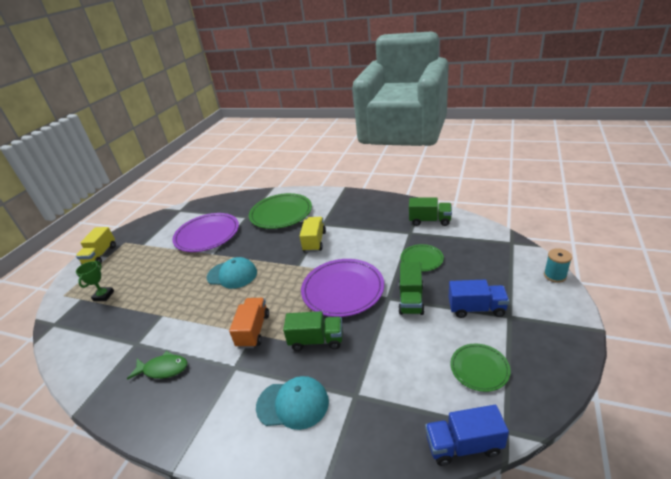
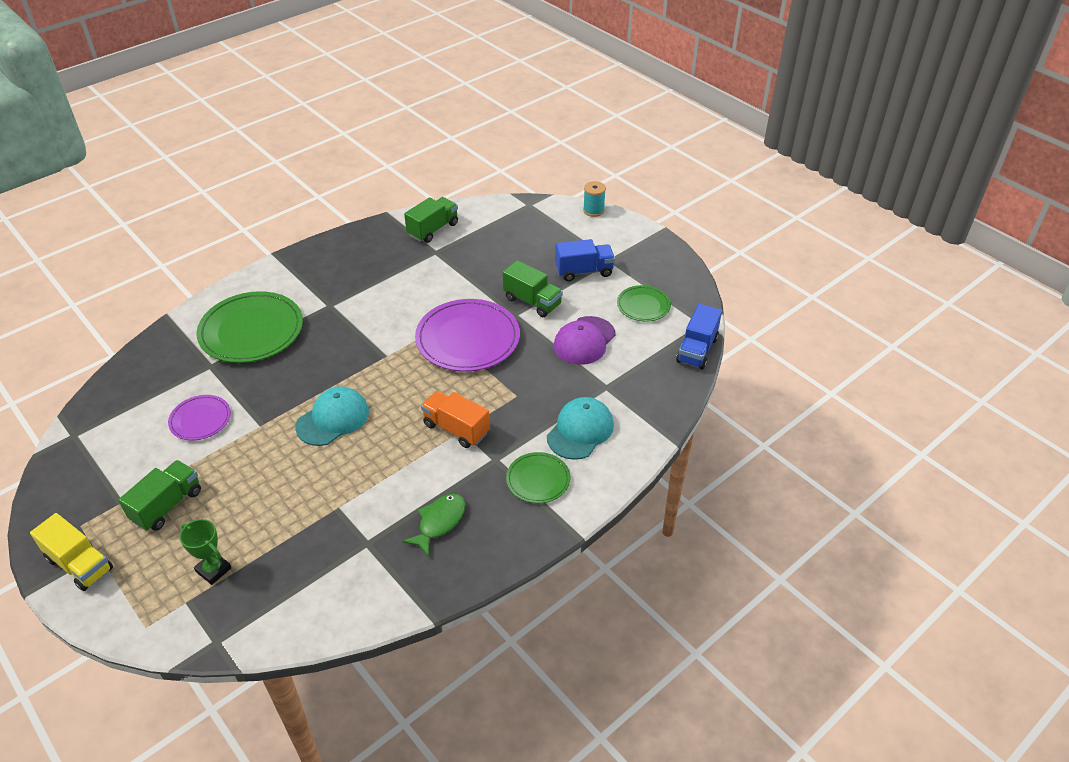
camera: 65 degrees left, 10 degrees up
(207, 235) = (200, 420): purple plate -> purple plate, size x0.53
(314, 242) = (357, 326): yellow truck -> none
(316, 340) = (519, 386): green truck -> green truck (167, 505)
(397, 351) = (584, 341): none -> purple cap
(421, 259) = (486, 267): green plate -> green plate (538, 480)
(476, 308) = (584, 271): blue truck -> blue truck turned 45 degrees clockwise

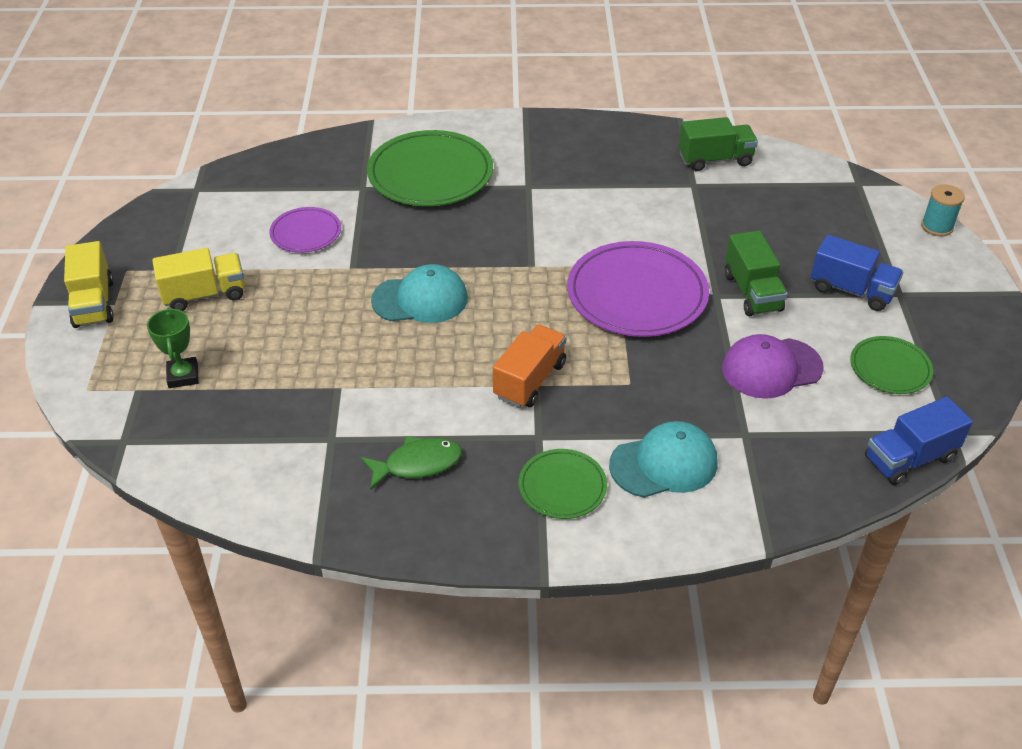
camera: 40 degrees right, 0 degrees up
(167, 505) = (204, 294): green truck -> yellow truck
(456, 429) = (530, 380): orange truck -> orange truck turned 45 degrees clockwise

